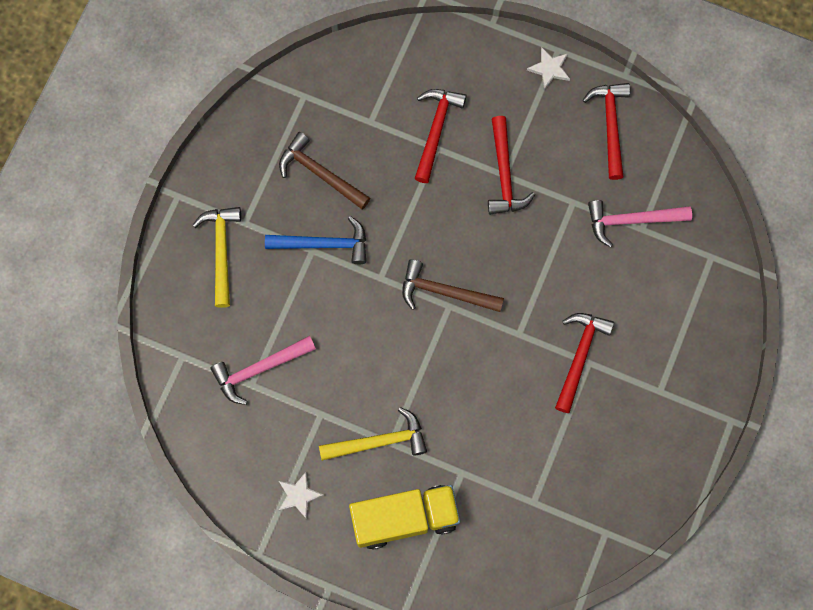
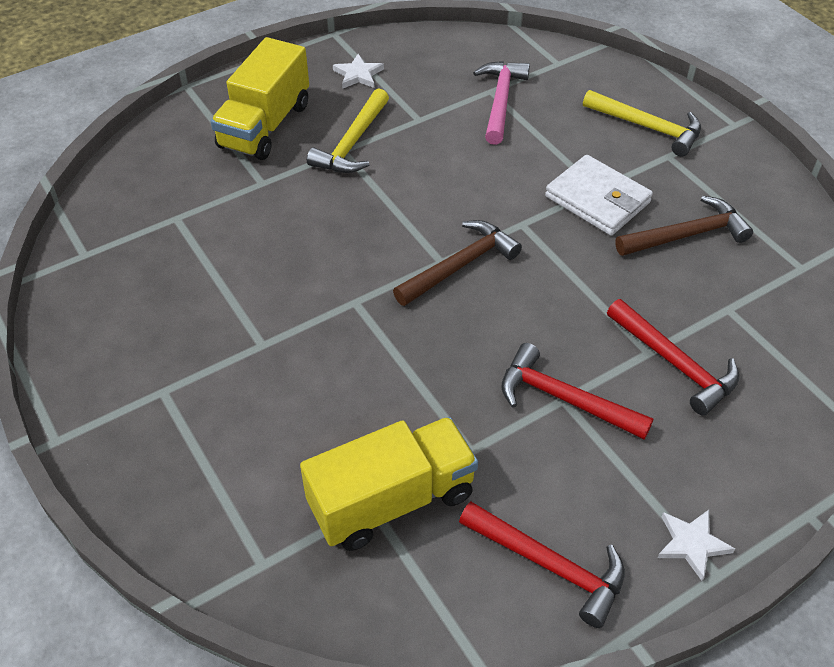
camera: 125 degrees right, 25 degrees down
(324, 244) = (597, 200): blue hammer -> white wallet
(579, 356) = (277, 340): red hammer -> none
(632, 221) = (391, 500): pink hammer -> yellow truck

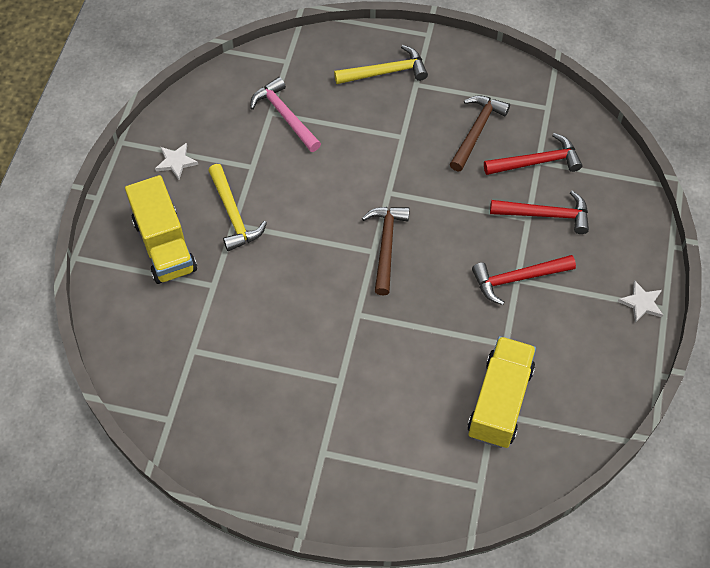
camera: 45 degrees left, 10 degrees up
(549, 565) = (597, 367): red hammer -> red hammer (536, 162)
(597, 200) = (410, 144): white wallet -> none

